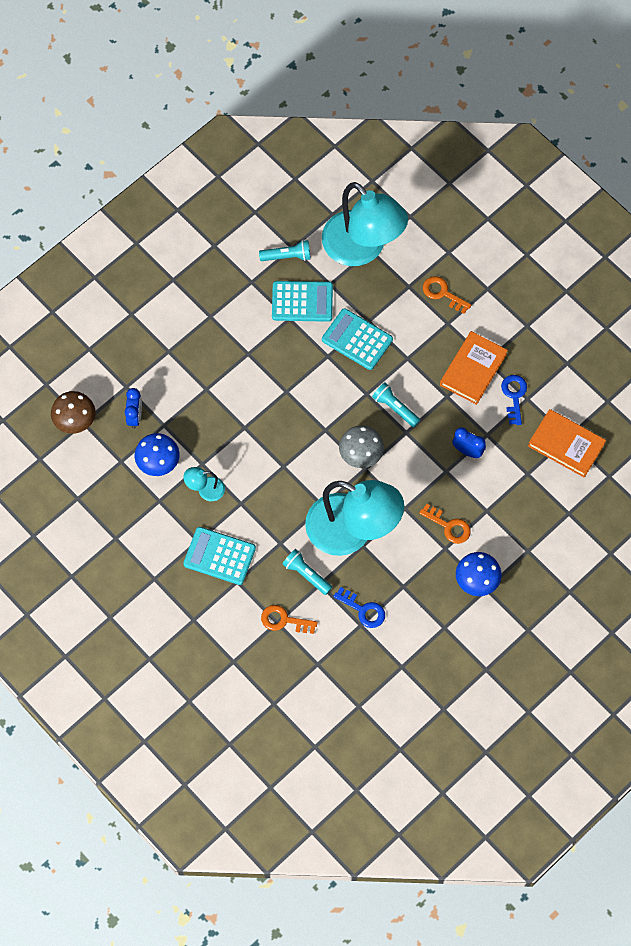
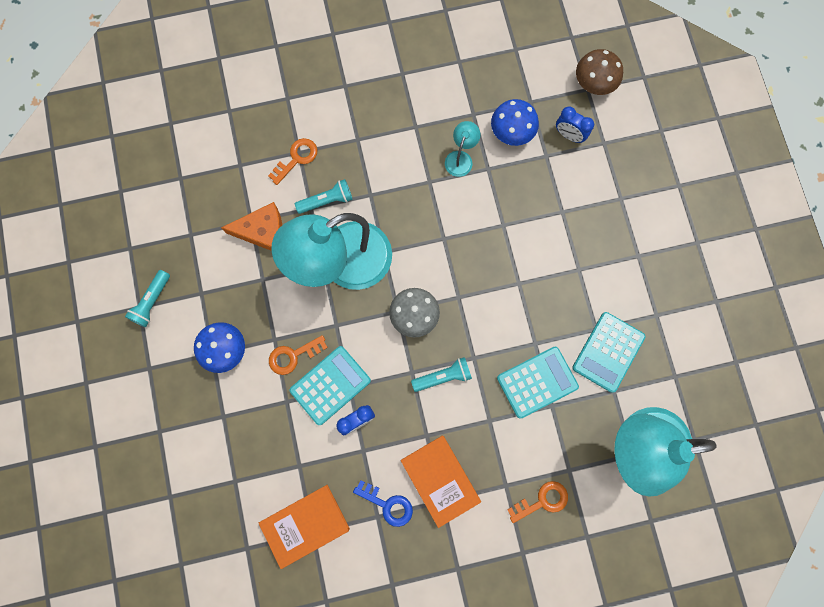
camera: 120 degrees right, 10 degrees up
(219, 556) = (389, 137): turquoise calculator -> turquoise calculator (330, 385)
(287, 256) = (667, 366): turquoise flashlight -> turquoise flashlight (152, 301)
(363, 610) = (262, 231): blue key -> orange cheese

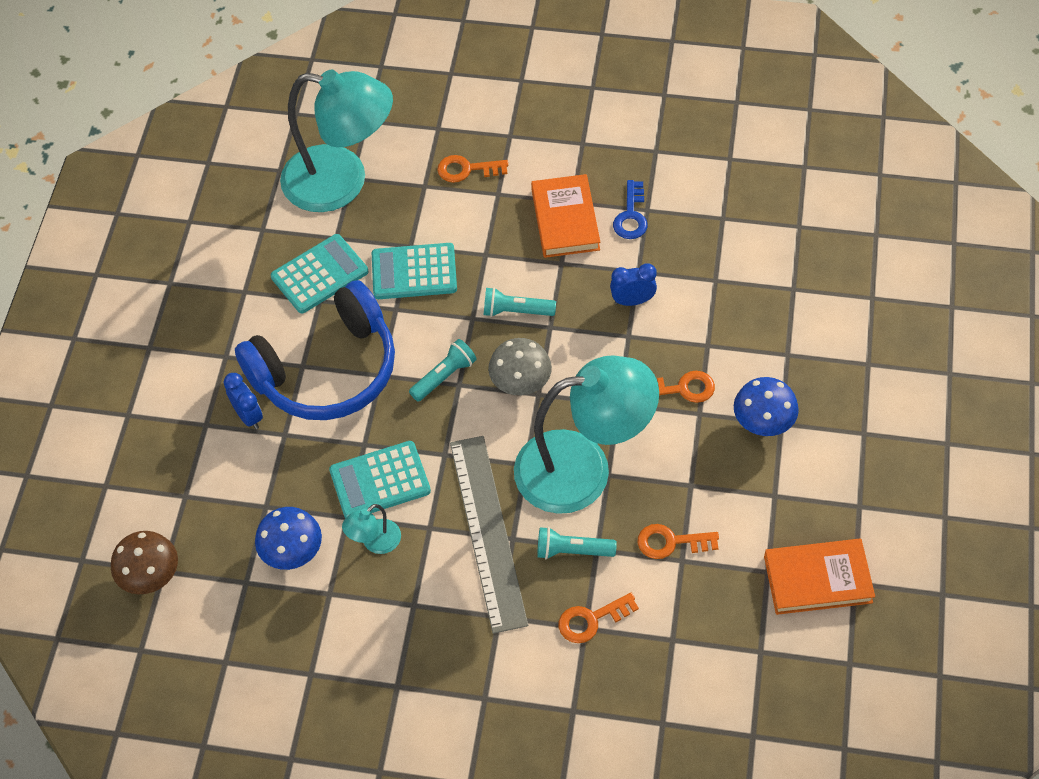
camera: 155 degrees left, 20 degrees down
(152, 301) = (840, 507): turquoise flashlight -> turquoise flashlight (444, 376)
(262, 231) = (670, 542): orange cheese -> orange key
(305, 525) = (728, 226): orange book -> orange book (817, 579)
(330, 385) = (650, 345): turquoise calculator -> turquoise calculator (380, 481)
(388, 505) = (631, 216): blue key -> blue key turned 135 degrees counterclockwise
(389, 193) = (487, 532): none -> grey ruler
(559, 272) = (327, 370): none -> blue headphones
(569, 135) = (222, 521): blue clock -> blue clock (248, 416)

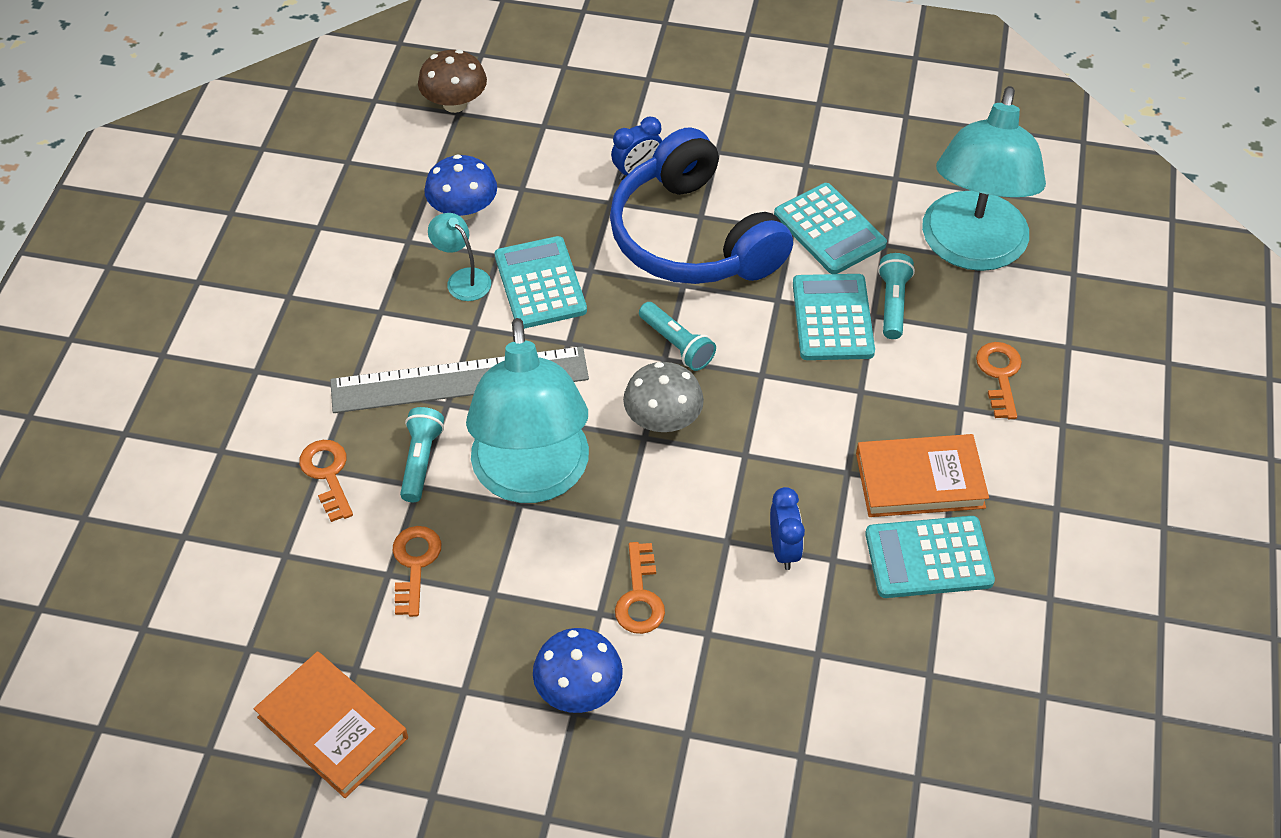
camera: 90 degrees right, 5 degrees down
(516, 311) = (770, 419): turquoise flashlight -> turquoise flashlight (893, 304)
(631, 216) = (928, 558): blue key -> turquoise calculator
(817, 579) = (333, 727): orange book -> orange book turned 45 degrees counterclockwise

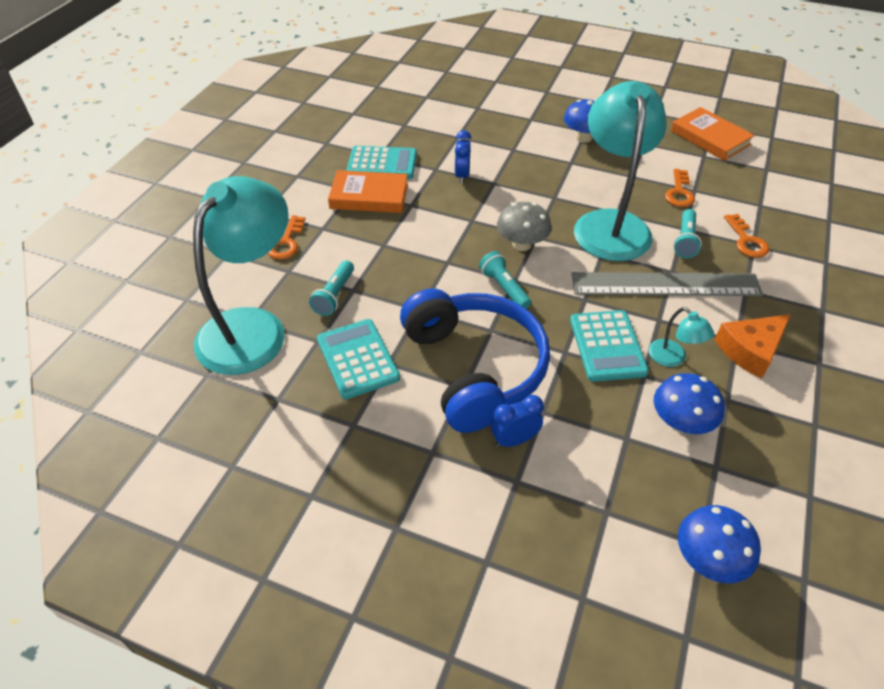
camera: 170 degrees left, 5 degrees down
(367, 301) = (750, 350): none -> orange cheese
(455, 103) = (708, 559): brown mushroom -> blue mushroom
(639, 597) = (548, 166): orange key -> none
(832, 318) = (384, 291): turquoise calculator -> none

